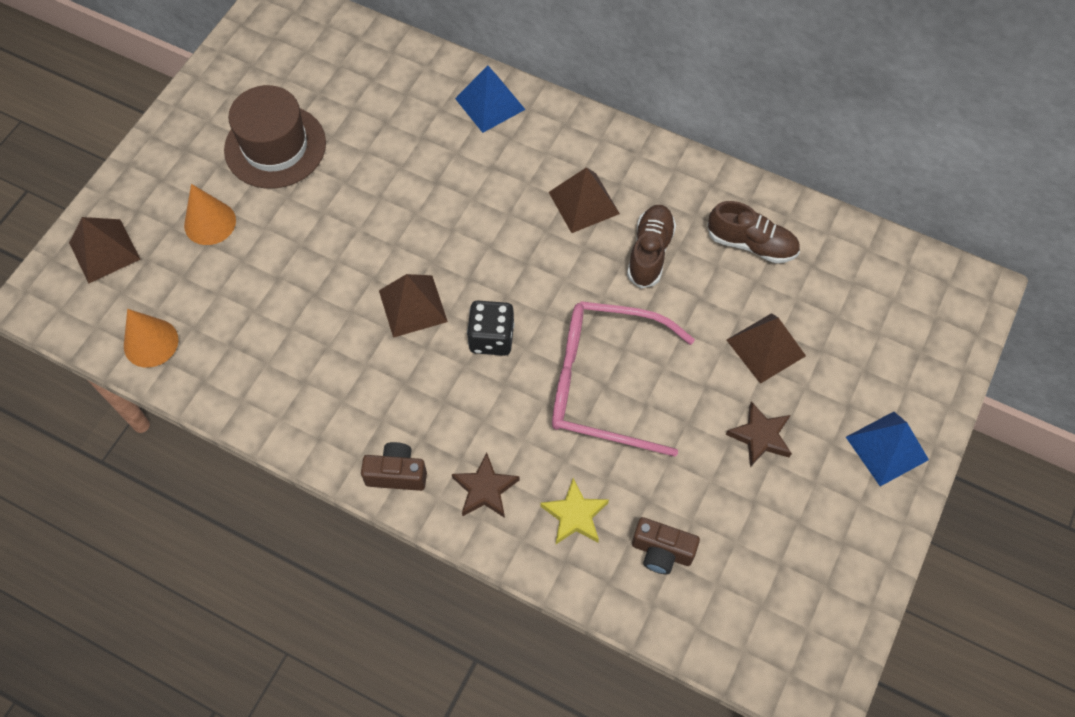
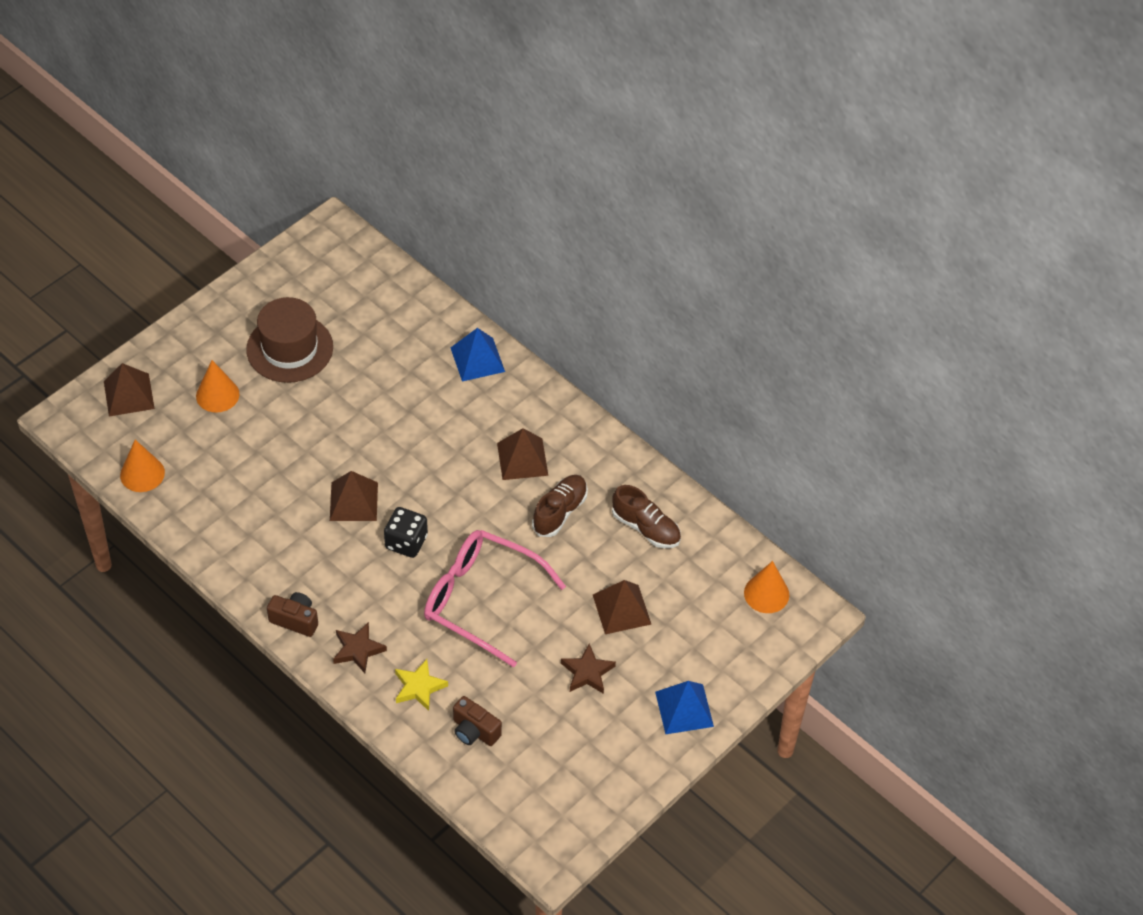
camera: 15 degrees right, 10 degrees down
(913, 282) = (766, 593): none -> orange cone

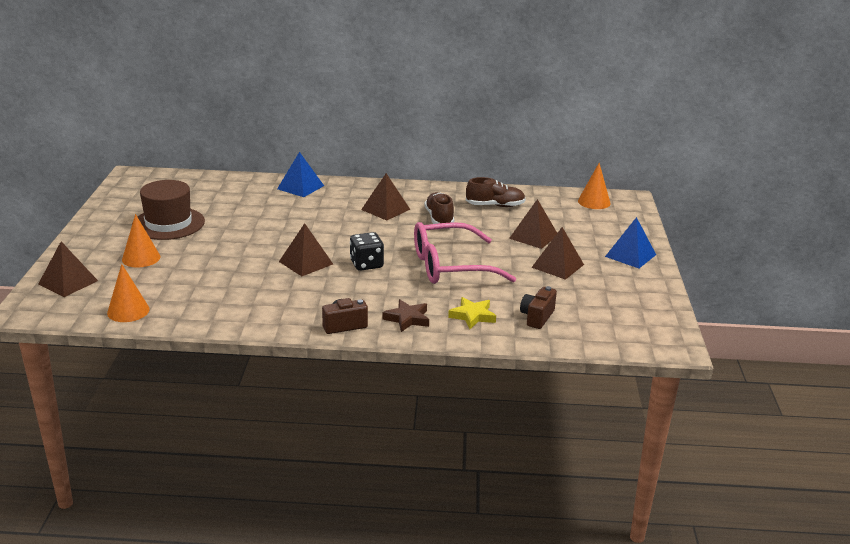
camera: 40 degrees left, 25 degrees down
(474, 731) = (537, 317): brown camera -> brown camera turned 120 degrees clockwise
(587, 672) = (557, 266): brown star -> brown pyramid

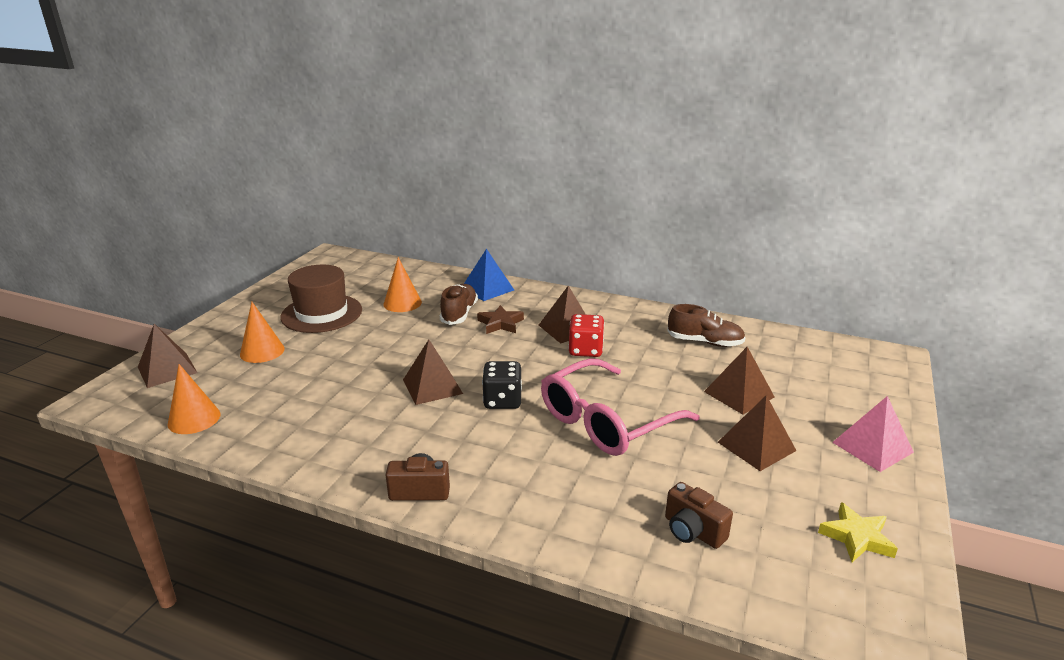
camera: 20 degrees right, 0 degrees up
(407, 319) = (507, 496): brown star -> brown star (500, 323)
(409, 222) = (585, 350): none -> red dice
(439, 218) = (626, 349): brown shoe -> brown shoe (459, 314)
(450, 266) = (606, 421): pink glasses -> pink glasses turned 45 degrees counterclockwise
(472, 316) = (599, 509): yellow star -> yellow star (856, 537)
(537, 317) = (692, 531): brown camera -> brown camera turned 90 degrees counterclockwise
(594, 202) = (841, 355): orange cone -> orange cone (402, 303)
(630, 255) = (872, 447): blue pyramid -> pink pyramid

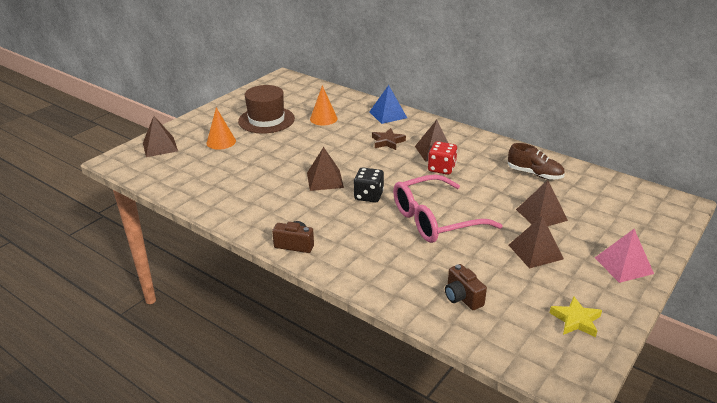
camera: 15 degrees right, 5 degrees up
(194, 419) = (170, 180): orange cone -> none
(459, 314) = (361, 131): brown shoe -> none

